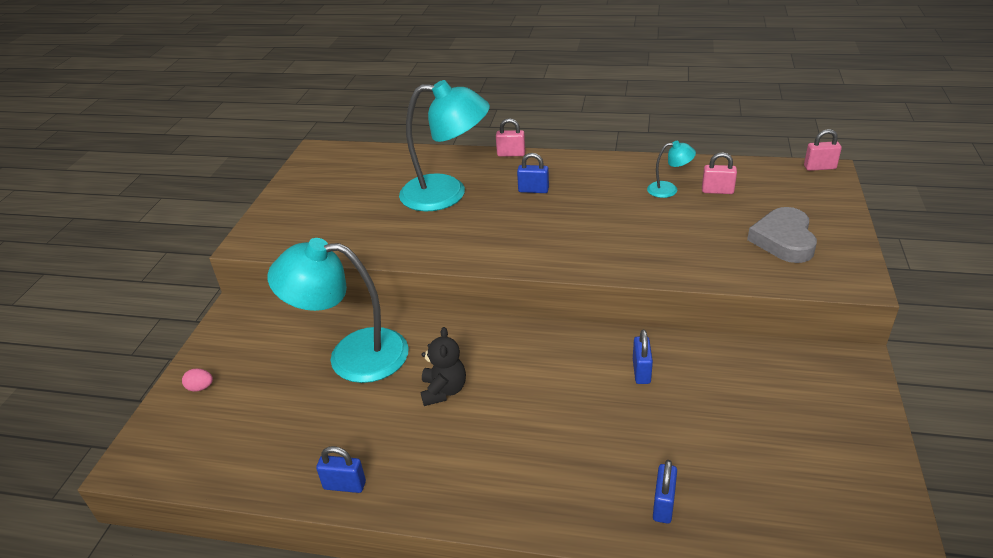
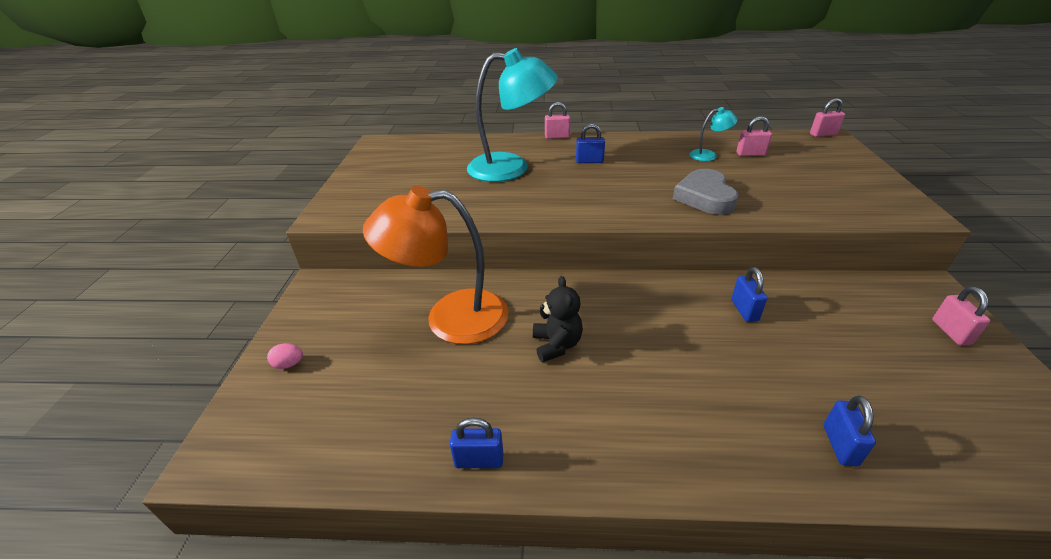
camera: 10 degrees left, 0 degrees up
(352, 355) = (450, 317): turquoise lamp -> orange lamp
(783, 240) = (832, 186): grey heart -> grey heart (704, 197)
(841, 412) = (950, 332): none -> pink padlock

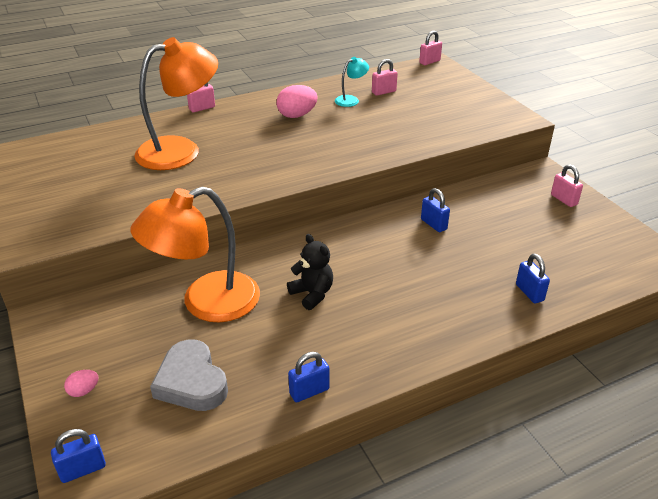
camera: 30 degrees left, 0 degrees up
(511, 168) = (181, 150): turquoise lamp -> orange lamp
(589, 161) = (251, 127): blue padlock -> blue padlock (83, 469)
(641, 159) = (297, 115): none -> pink egg
(704, 197) = (369, 140): grey heart -> grey heart (191, 381)

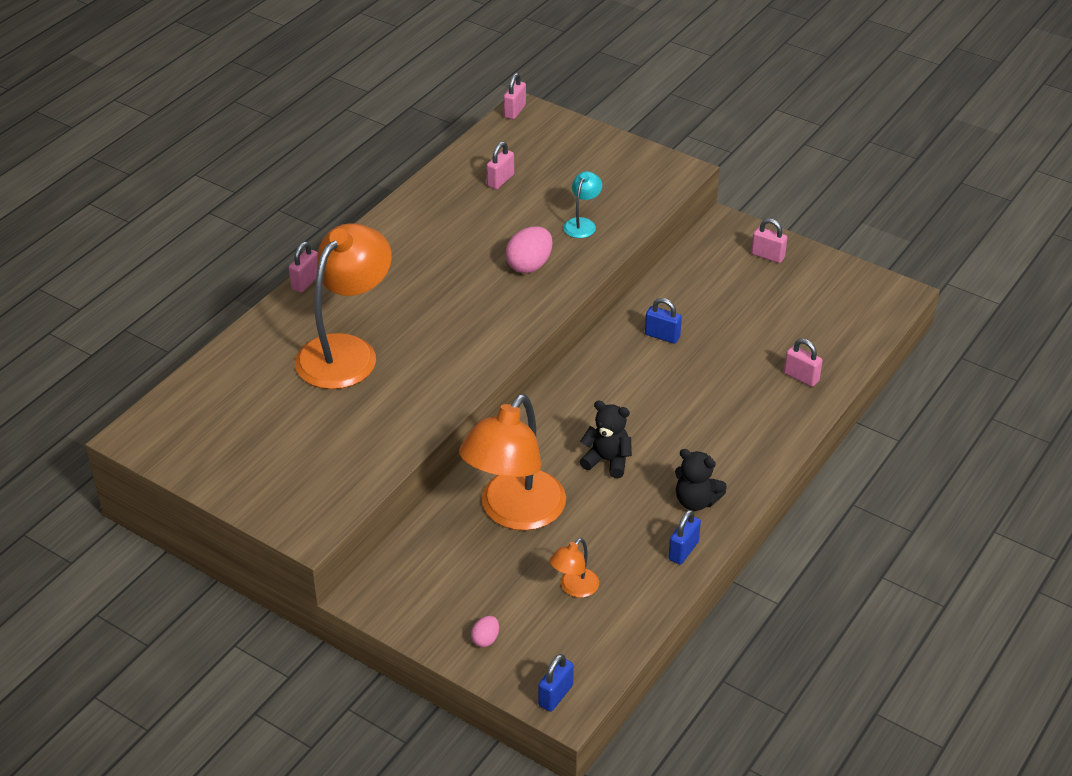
camera: 30 degrees left, 5 degrees up
(191, 381) = (574, 588): grey heart -> orange lamp
(297, 115) = (431, 252): pink egg -> pink egg (529, 265)
(351, 100) = (472, 206): turquoise lamp -> turquoise lamp (582, 224)
(356, 354) = (696, 501): none -> black teddy bear
(529, 292) = (801, 377): blue padlock -> pink padlock

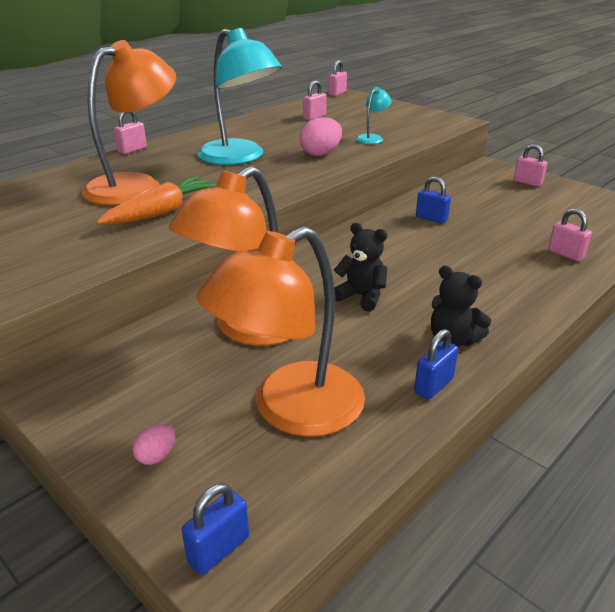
camera: 10 degrees right, 10 degrees down
(396, 393) = (162, 212): none -> orange carrot
(439, 284) = (239, 158): none -> turquoise lamp
(574, 588) = (291, 410): orange lamp -> orange lamp, size x2.28

